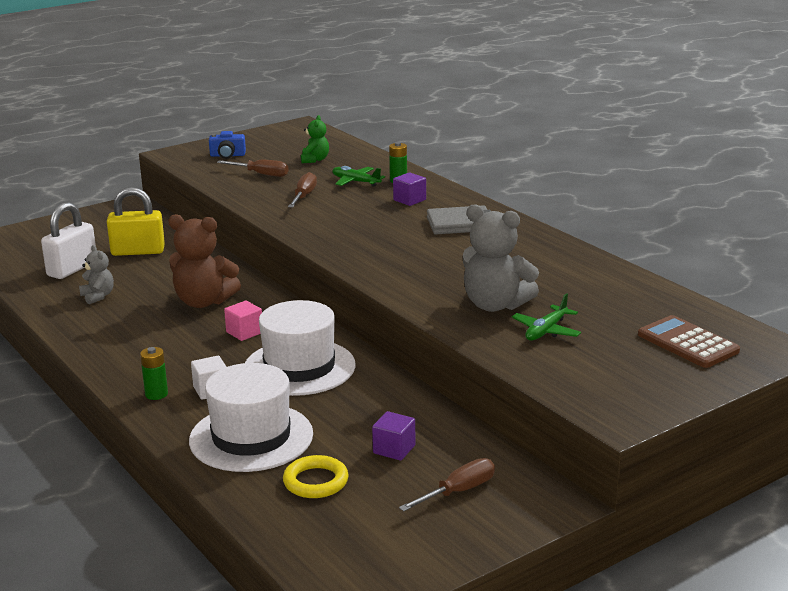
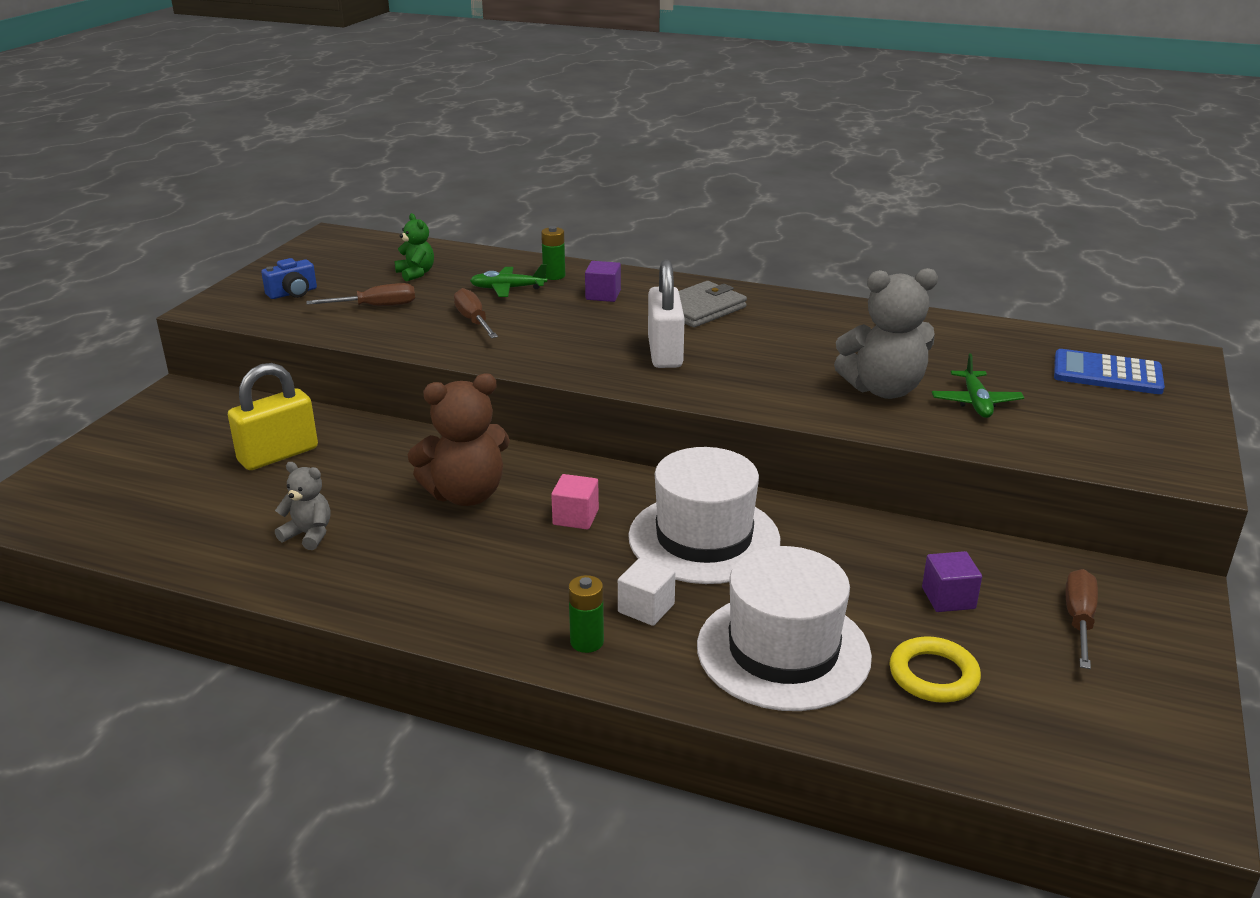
camera: 35 degrees left, 5 degrees up
(72, 269) = (213, 508): white padlock -> white padlock (665, 353)
(688, 343) = (1107, 373): brown calculator -> blue calculator

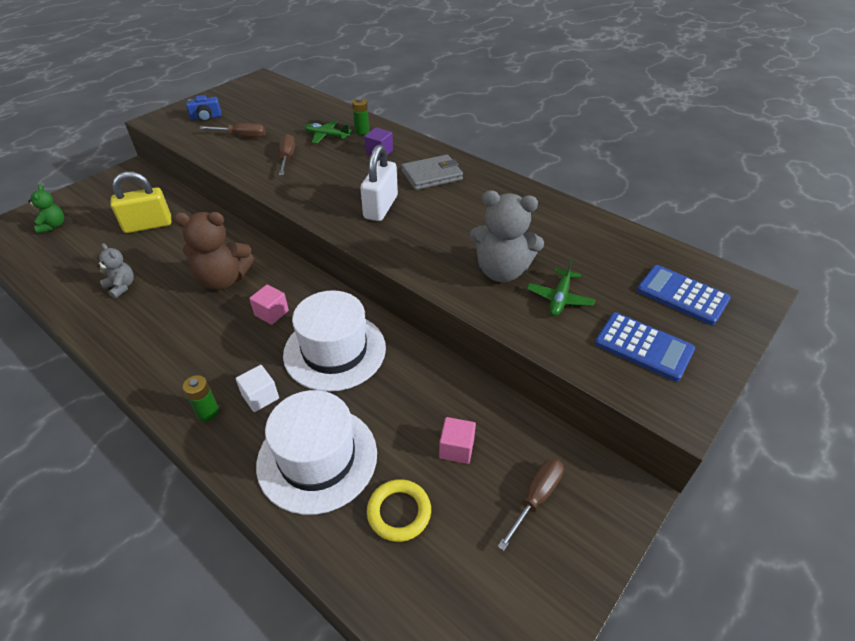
camera: 20 degrees right, 15 degrees up
(416, 273) = (283, 115): green teddy bear -> green teddy bear (53, 226)
(948, 598) = (456, 448): purple cube -> pink cube
(1107, 427) = (643, 347): none -> blue calculator

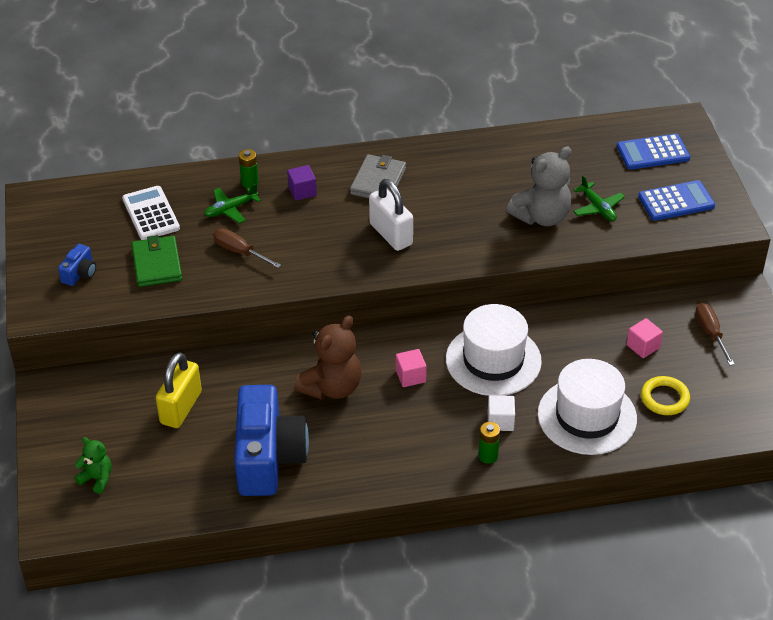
camera: 50 degrees left, 0 degrees up
(121, 287) = (268, 457): grey teddy bear -> blue camera
(242, 136) = (157, 264): brown screwdriver -> green wallet
(288, 114) = (151, 214): none -> white calculator

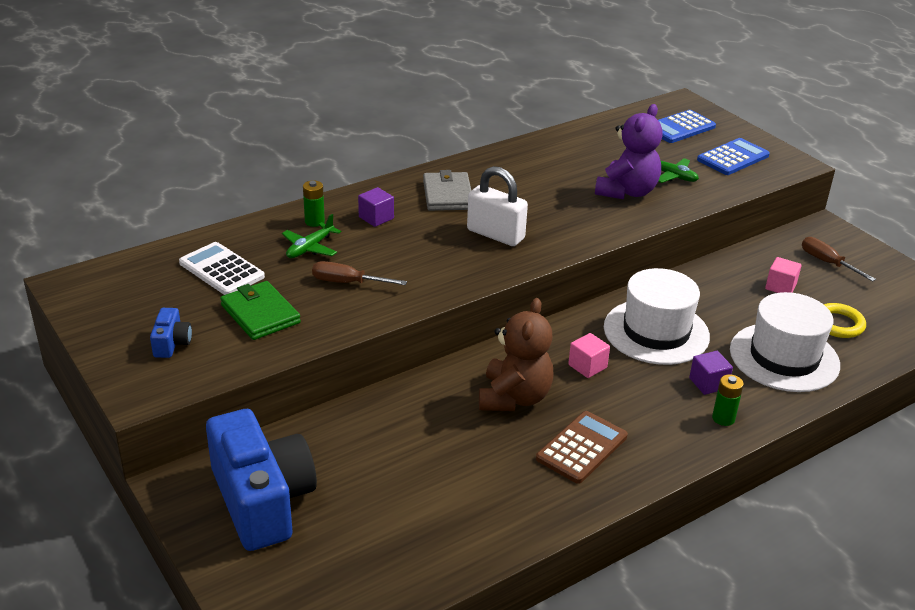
camera: 25 degrees left, 10 degrees down
(97, 478) = (304, 570): green teddy bear -> none
(181, 408) = (359, 463): yellow padlock -> none
(268, 457) = (496, 486): blue camera -> blue camera (262, 500)
(355, 446) = (582, 448): none -> brown calculator
(500, 421) = (708, 383): white cube -> purple cube
(541, 216) = (627, 192): grey teddy bear -> purple teddy bear

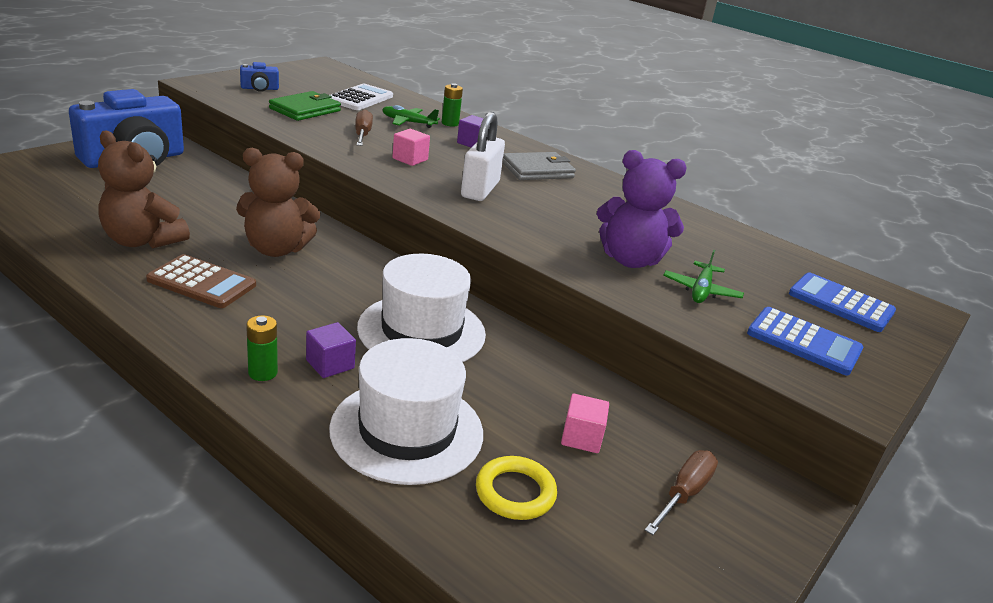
camera: 70 degrees right, 5 degrees down
(494, 488) = (142, 241): none -> brown teddy bear
(587, 366) = (339, 287): pink cube -> pink cube (410, 159)

